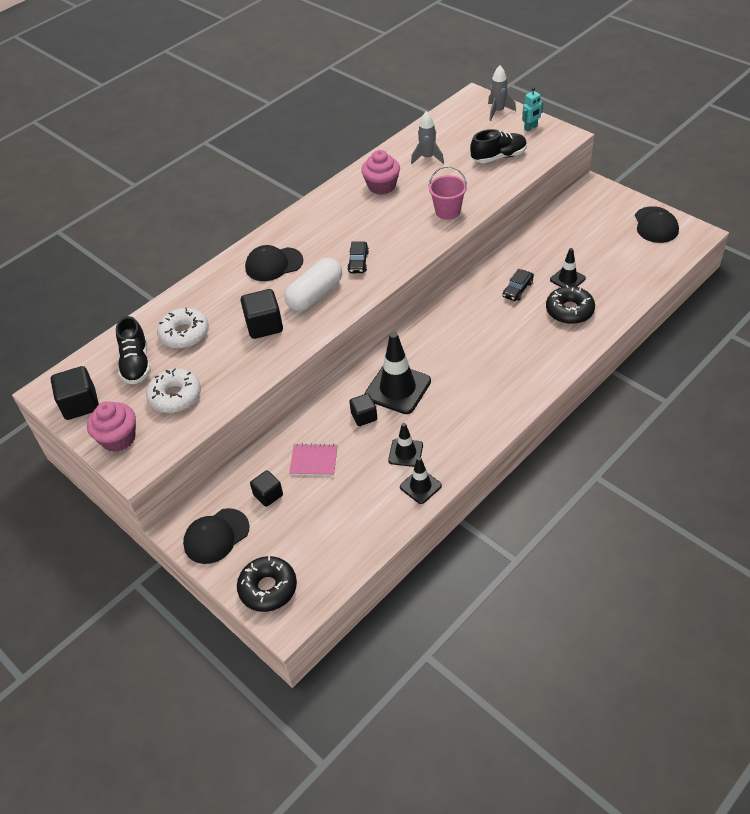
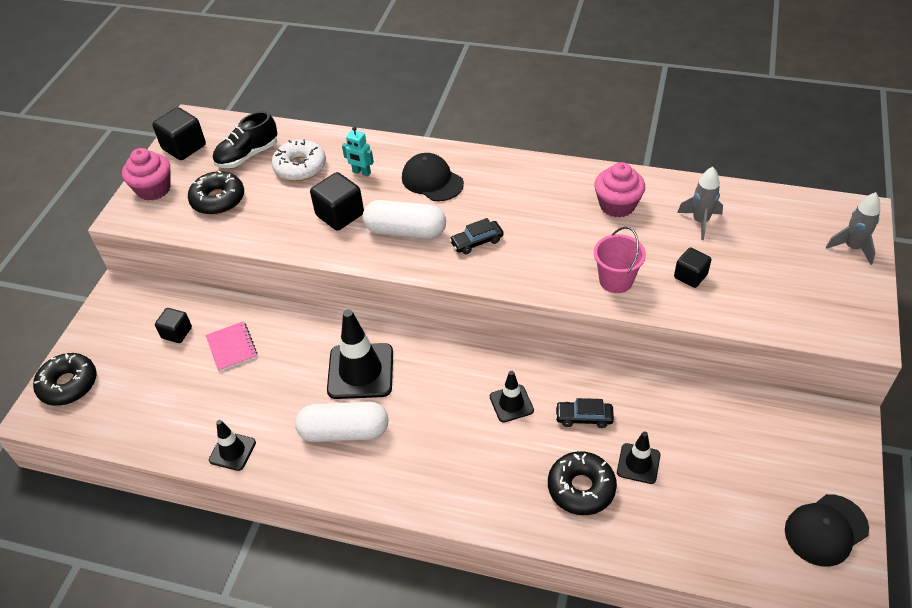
camera: 60 degrees right, 0 degrees up
(175, 396) = (218, 199): white donut -> black donut
(216, 536) = (116, 319): black cap -> none
(364, 416) = (307, 360): black cube -> black cube (690, 276)
(405, 453) = (273, 418): black traffic cone -> black traffic cone (511, 403)
(447, 414) = (344, 431): none -> white capsule
(499, 157) = (759, 286): black shoe -> none
(531, 128) = (849, 294): turquoise robot -> turquoise robot (361, 172)

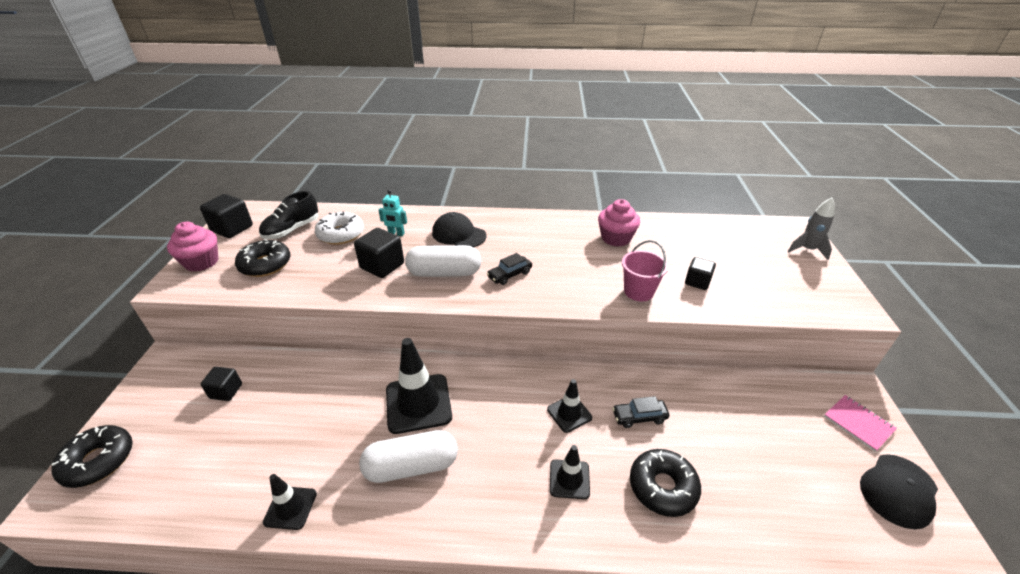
camera: 15 degrees left, 10 degrees down
(232, 347) = (285, 398): pink notebook -> pink notebook (858, 423)
(638, 463) = (705, 453): black traffic cone -> black traffic cone (569, 479)
(700, 221) = (685, 243): grey rocket -> none

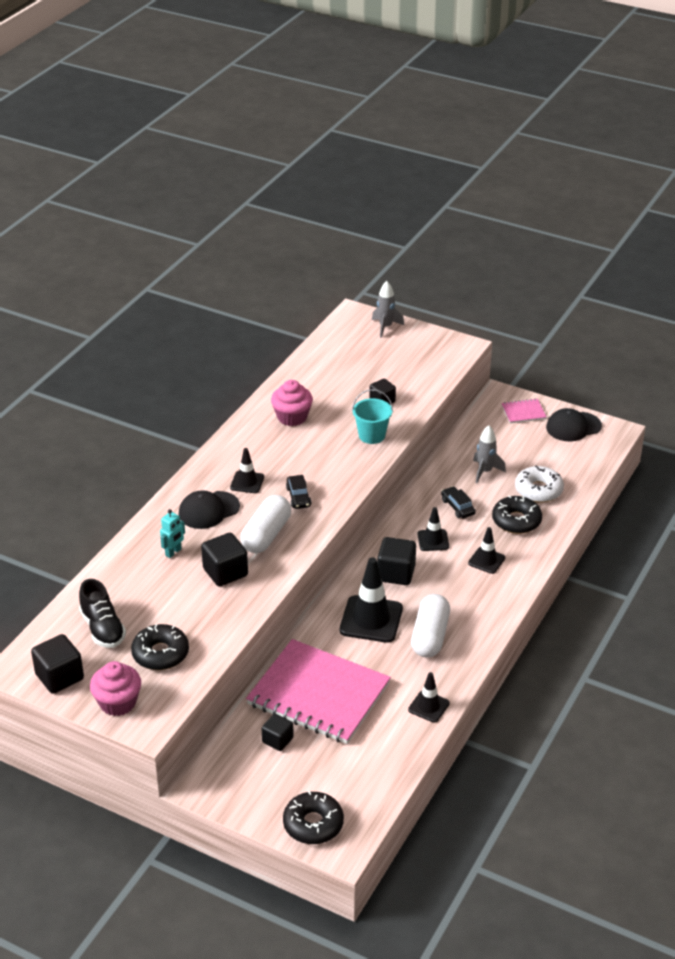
camera: 65 degrees left, 0 degrees up
(295, 399) = (318, 694): none -> pink notebook
(341, 234) = (142, 592): white donut -> white donut (538, 490)
(498, 399) = (396, 573): none -> black cube
(508, 242) = (247, 482): none -> black traffic cone
(638, 291) = (372, 435): pink bucket -> turquoise bucket
(639, 417) = (457, 507): black car -> black car turned 135 degrees clockwise
(719, 422) = (485, 471): none -> grey rocket
(898, 490) = (573, 427): black cap -> black cap turned 90 degrees clockwise

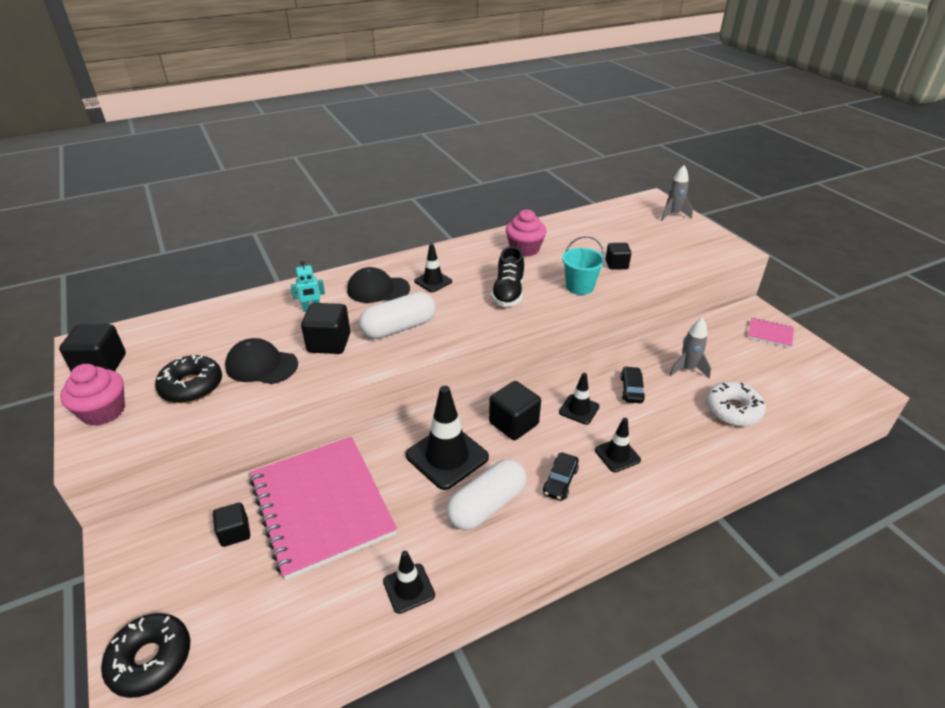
camera: 35 degrees right, 0 degrees up
(102, 628) = (183, 343): black shoe -> black shoe (508, 293)
(298, 497) = (461, 309): black car -> black car (560, 481)
(516, 521) = (683, 430): black donut -> none
(573, 427) = (817, 366): black cap -> black cap (261, 365)

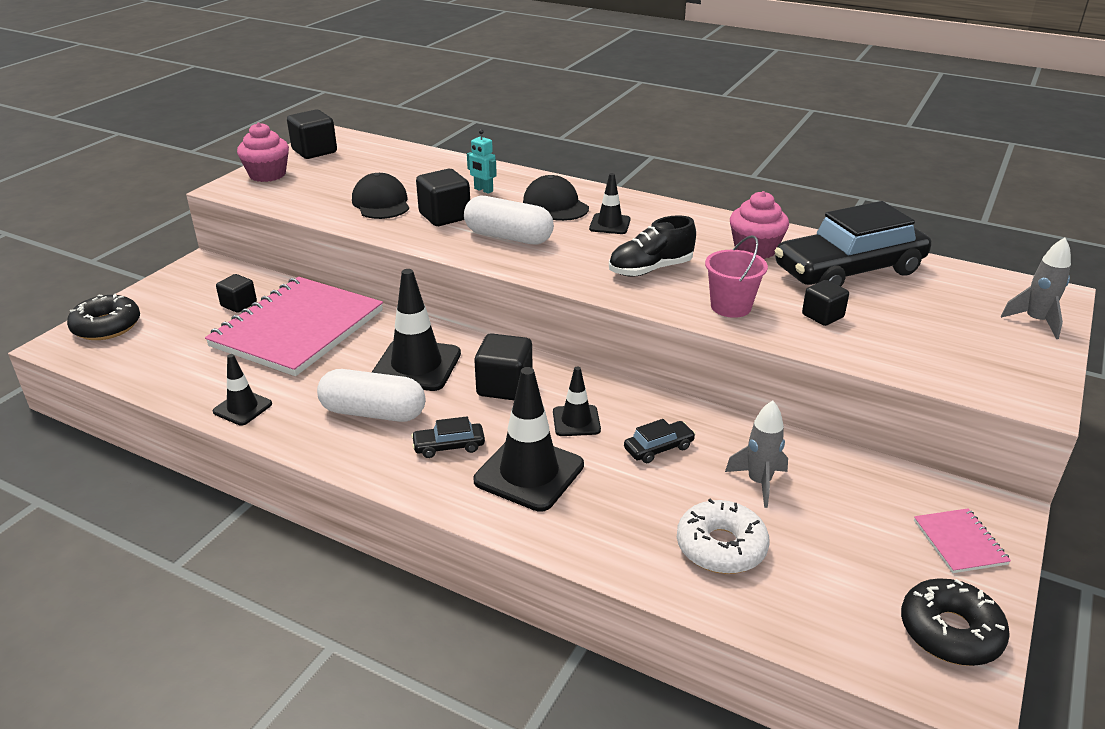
camera: 55 degrees right, 5 degrees down
(192, 386) = (326, 190): black donut -> black donut (950, 632)
(578, 234) = (849, 270): none -> black car
(579, 287) = (730, 307): turquoise bucket -> pink bucket
(617, 455) = (529, 473): black traffic cone -> black traffic cone, size x1.81

